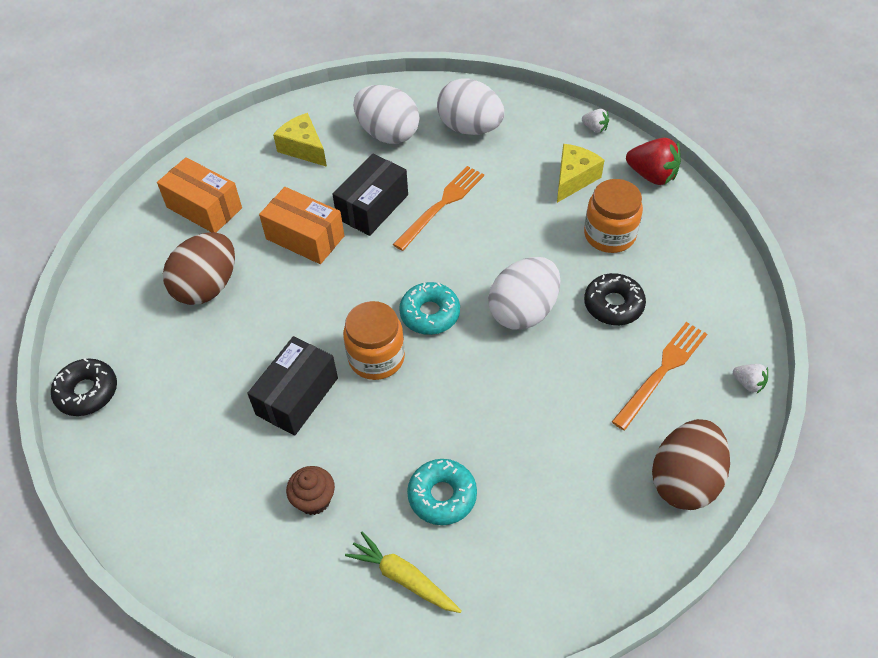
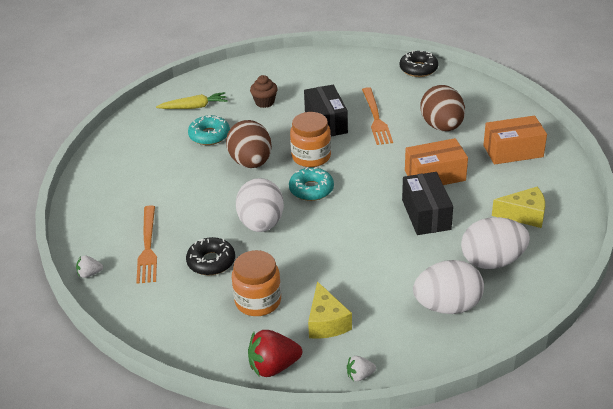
camera: 135 degrees right, 15 degrees down
(441, 205) = (387, 244): orange fork -> orange fork (376, 118)
(684, 480) = (93, 209): brown egg -> brown egg (251, 162)

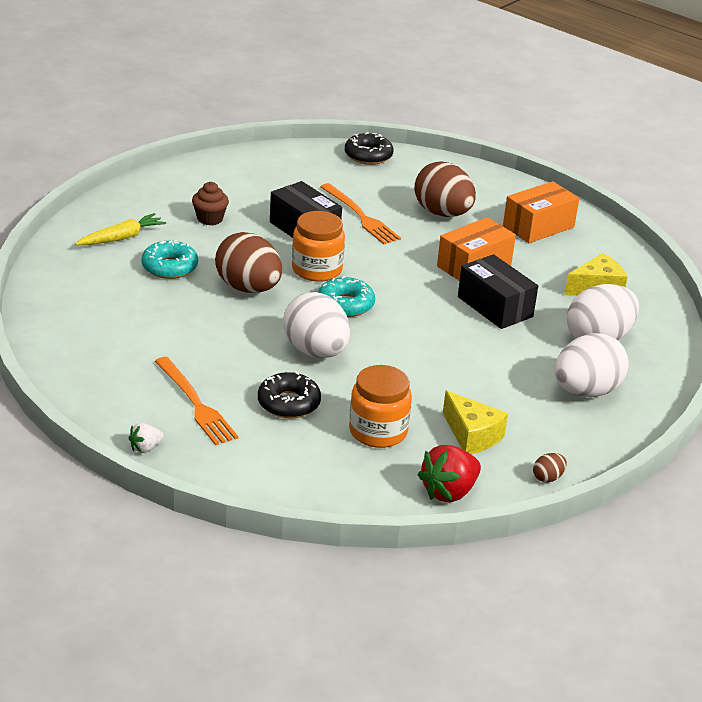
camera: 30 degrees left, 5 degrees down
(360, 375) = (548, 478): white strawberry -> brown egg

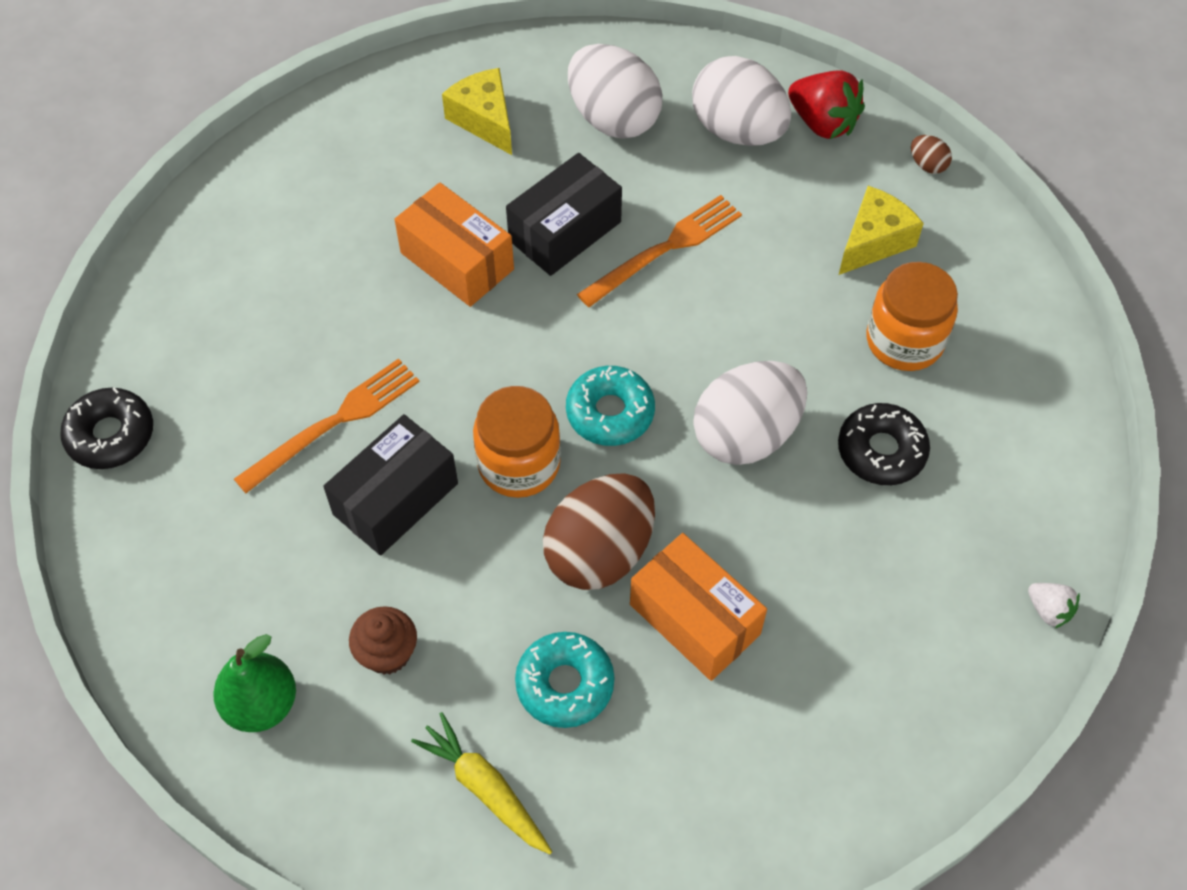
camera: 95 degrees left, 25 degrees up
(195, 184) = (261, 704): none -> green pear
(195, 404) = (925, 567): orange fork -> orange fork (665, 249)
(442, 213) = (303, 311): brown egg -> none
(449, 492) = (994, 257): red strawberry -> red strawberry (822, 123)
(538, 227) = (323, 188): orange box -> orange box (695, 619)

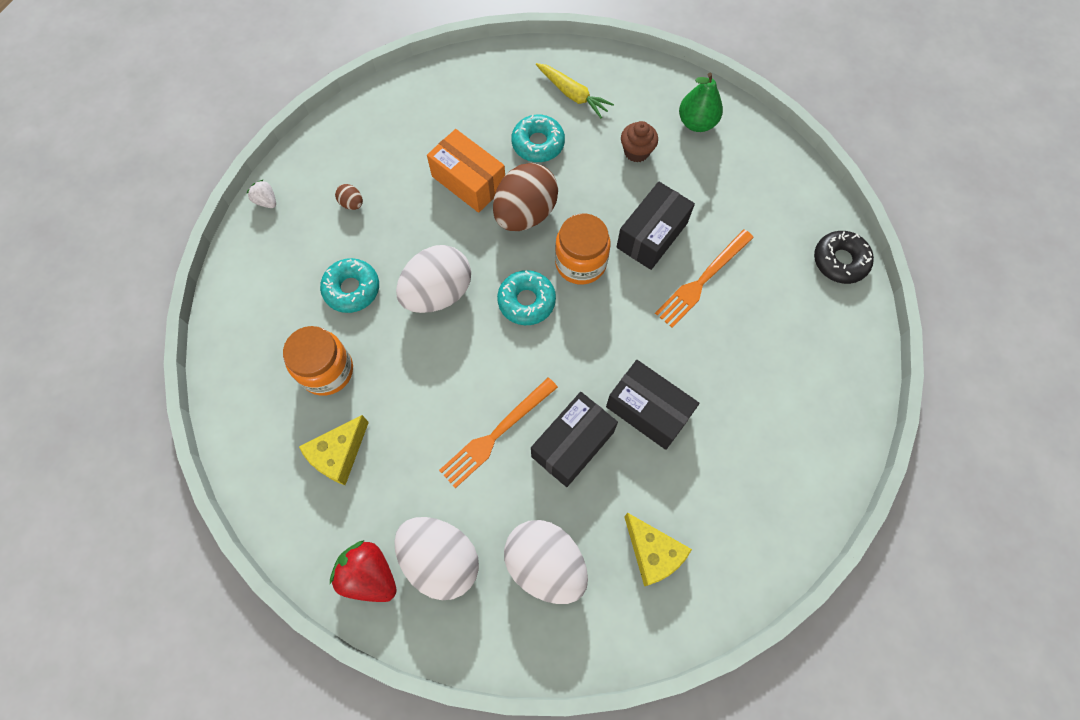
camera: 175 degrees right, 10 degrees up
(457, 261) = (648, 410): orange box -> black box
(881, 451) = (352, 289): black donut -> turquoise donut
(927, 165) = (287, 535): brown egg -> brown egg (352, 203)

